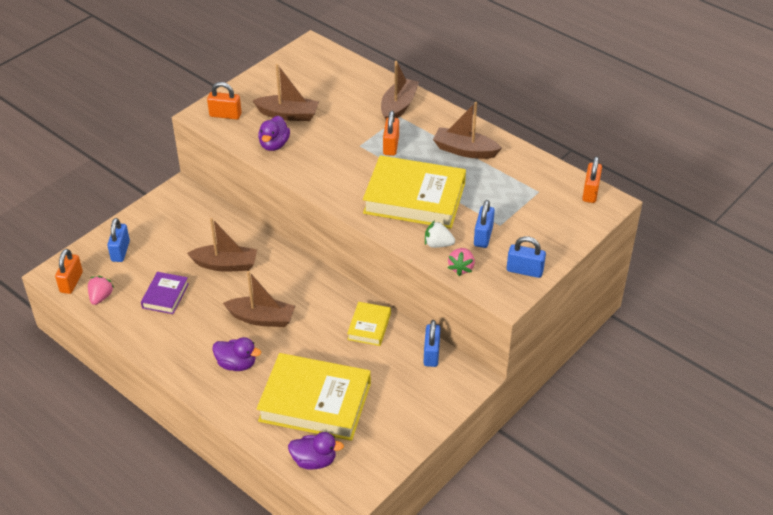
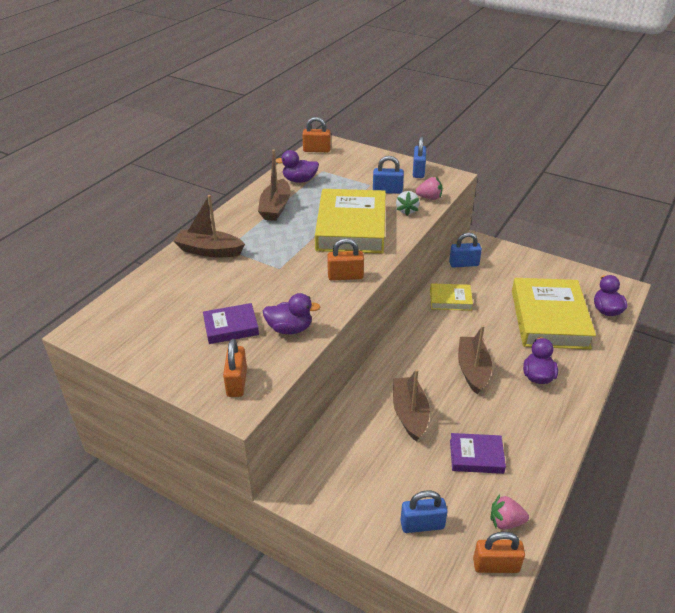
camera: 100 degrees left, 5 degrees down
(288, 115) = (231, 327): brown boat -> purple book
(391, 146) = (276, 248): orange padlock -> orange padlock (345, 276)
(518, 172) = (299, 180): none -> purple duck

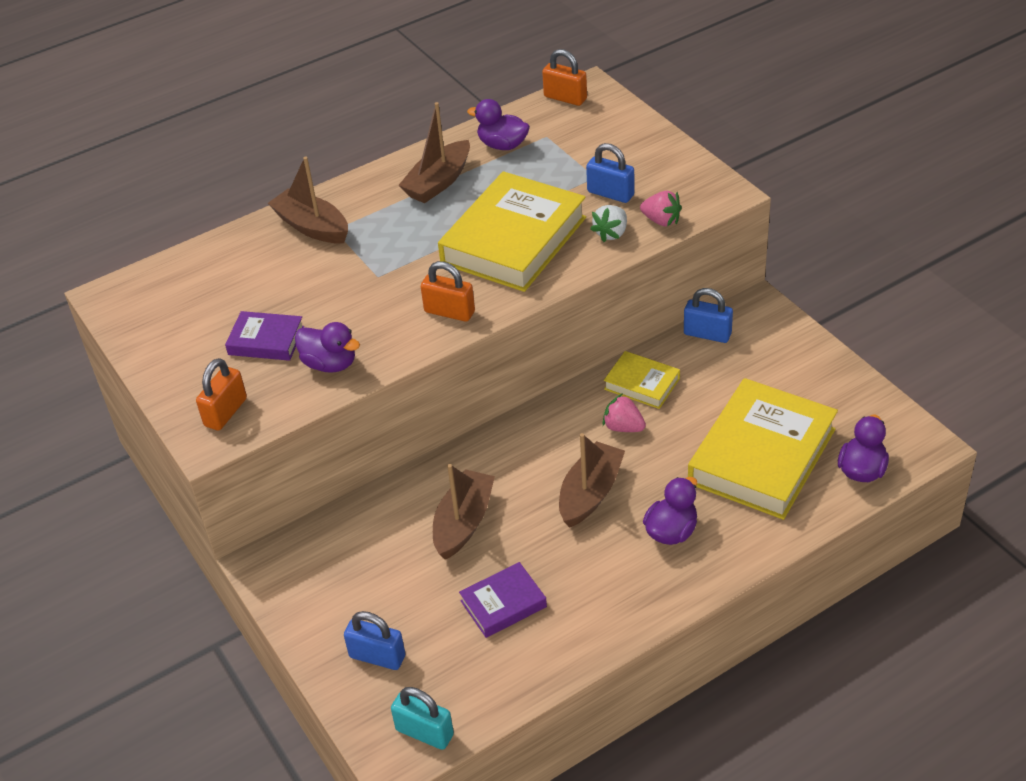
camera: 30 degrees right, 5 degrees up
(418, 171) = (683, 171): blue padlock -> none
(476, 456) = (503, 604): purple book -> purple book turned 60 degrees counterclockwise
(496, 565) = (424, 732): orange padlock -> turquoise padlock
(505, 521) = (475, 691): pink strawberry -> pink strawberry (623, 427)

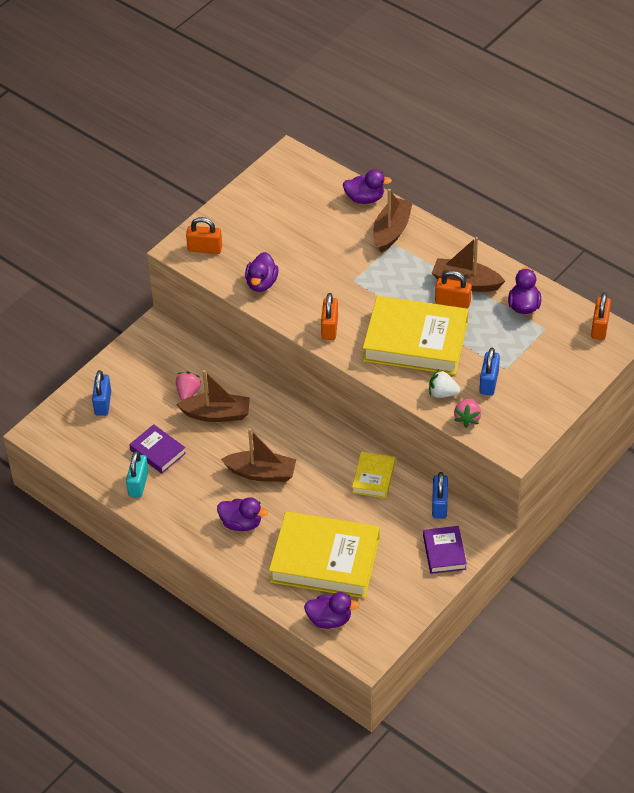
camera: 70 degrees right, 5 degrees up
(239, 240) = (365, 198): none -> purple duck
(266, 341) = (272, 246): purple book -> purple book (444, 552)
(424, 732) = (57, 440): turquoise padlock -> turquoise padlock (138, 484)
(465, 198) = (452, 302): none -> orange padlock
(623, 427) = (327, 477): pink strawberry -> pink strawberry (188, 392)

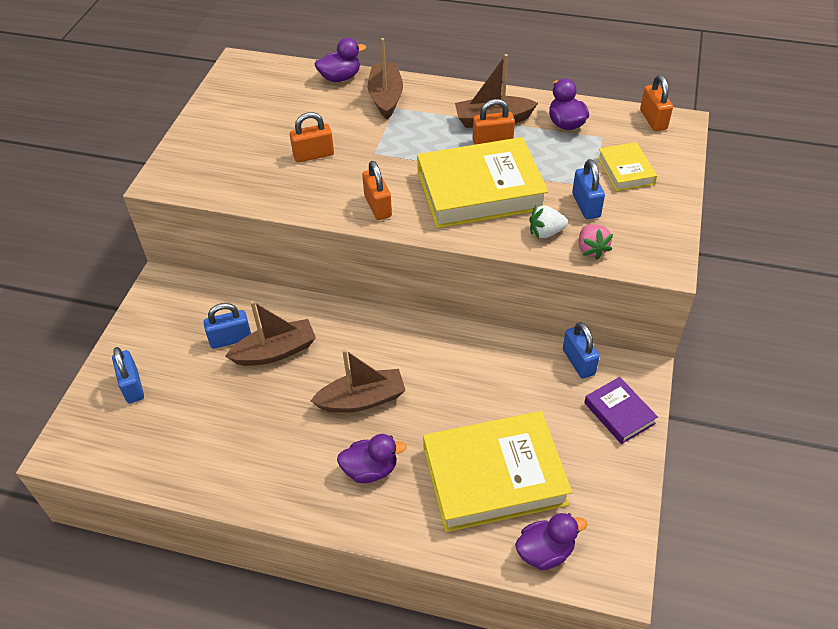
camera: 25 degrees left, 0 degrees up
(138, 484) = (219, 469): turquoise padlock -> none
(158, 452) = (226, 420): purple book -> none
(188, 392) = (230, 339): pink strawberry -> blue padlock
(205, 249) = (191, 171): orange padlock -> orange padlock (313, 155)
(261, 283) = (274, 186): purple duck -> none
(373, 478) = (490, 358): yellow book -> yellow book (625, 170)

